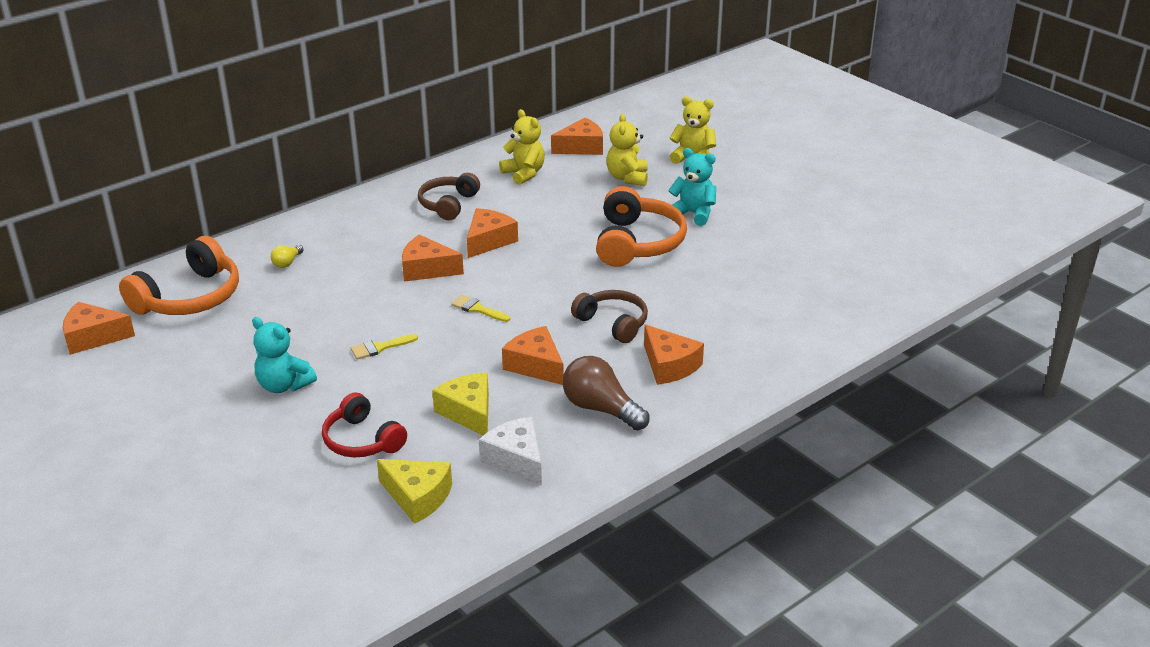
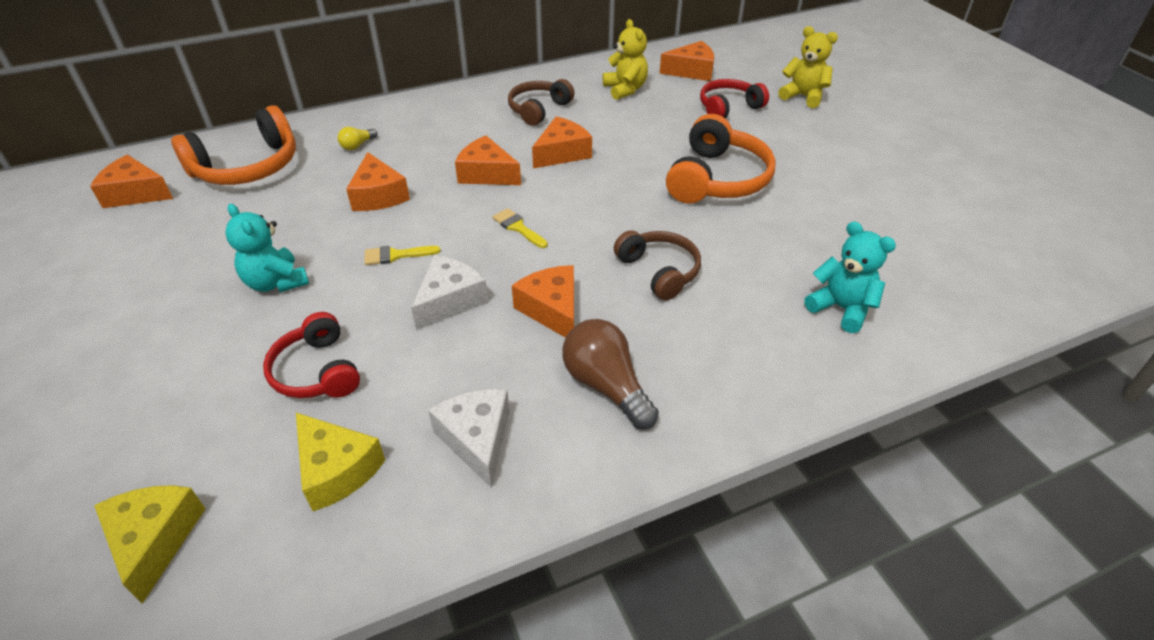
camera: 15 degrees right, 10 degrees up
(446, 373) = (449, 300): none -> white cheese
(468, 412) = (451, 358): yellow cheese -> yellow cheese (154, 540)
(627, 178) = (728, 107): yellow teddy bear -> red headphones
(669, 366) = (708, 340): orange cheese -> orange cheese (378, 195)
(693, 214) = (788, 156): turquoise teddy bear -> turquoise teddy bear (841, 308)

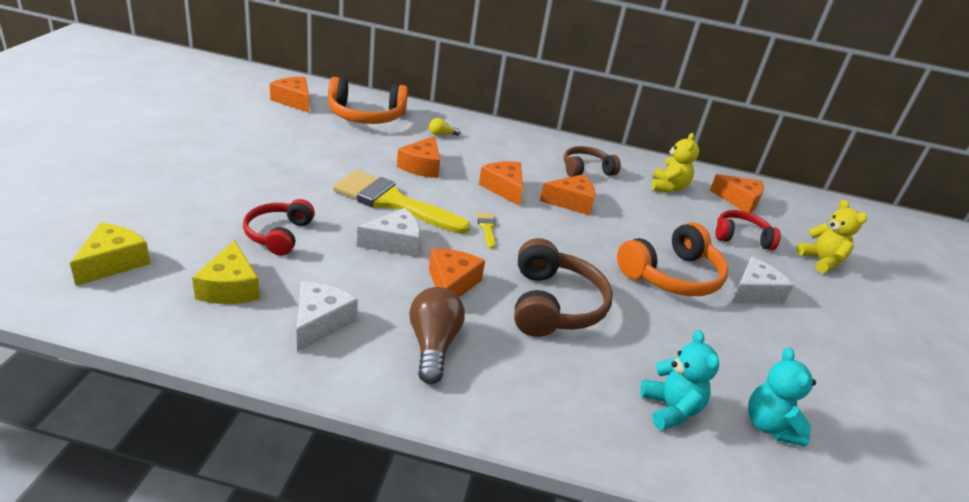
camera: 30 degrees right, 10 degrees down
(276, 282) = (311, 180): turquoise teddy bear -> turquoise teddy bear (769, 426)
(396, 255) = (393, 202): yellow brush -> yellow brush, size x2.50
(659, 271) = (554, 305): brown headphones -> brown headphones, size x1.54
(788, 156) = (754, 292): none -> white cheese

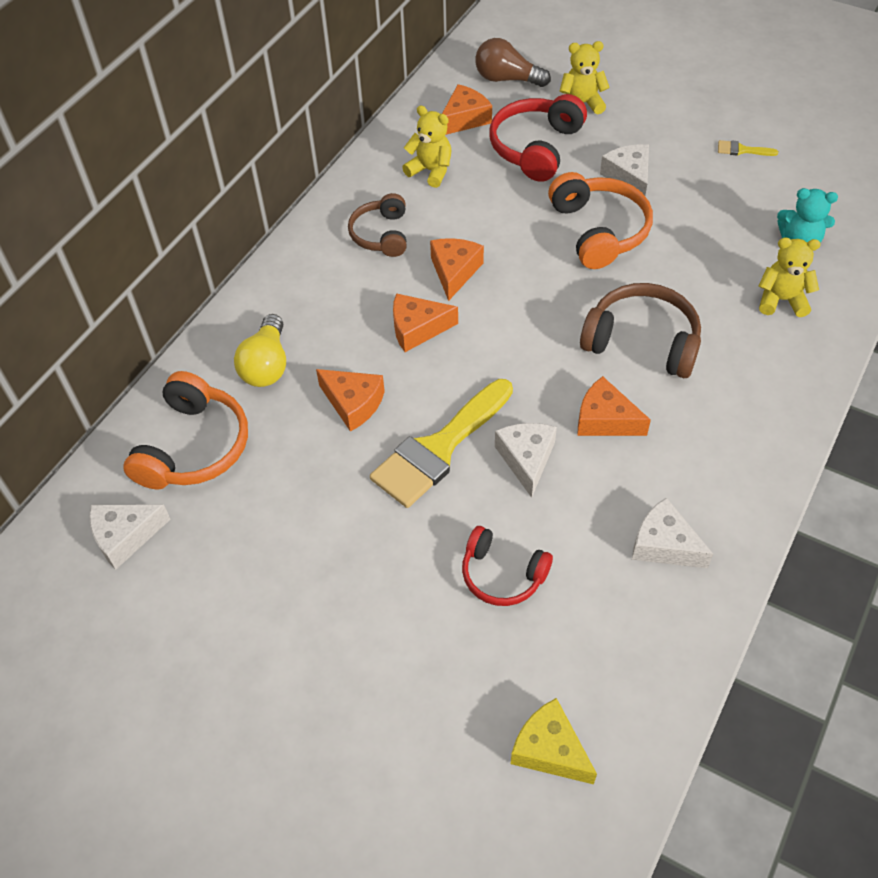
camera: 65 degrees left, 20 degrees up
(230, 287) = (603, 626): yellow cheese -> none
(294, 101) = (125, 537): orange cheese -> white cheese
(433, 345) = (700, 453): brown light bulb -> brown light bulb (507, 79)
(441, 134) = (266, 365): yellow light bulb -> yellow light bulb, size x2.03
(487, 228) = (502, 365): yellow brush -> yellow brush (742, 150)
(670, 409) = (781, 300): turquoise teddy bear -> yellow teddy bear
(741, 237) = (535, 147): red headphones -> red headphones, size x1.54

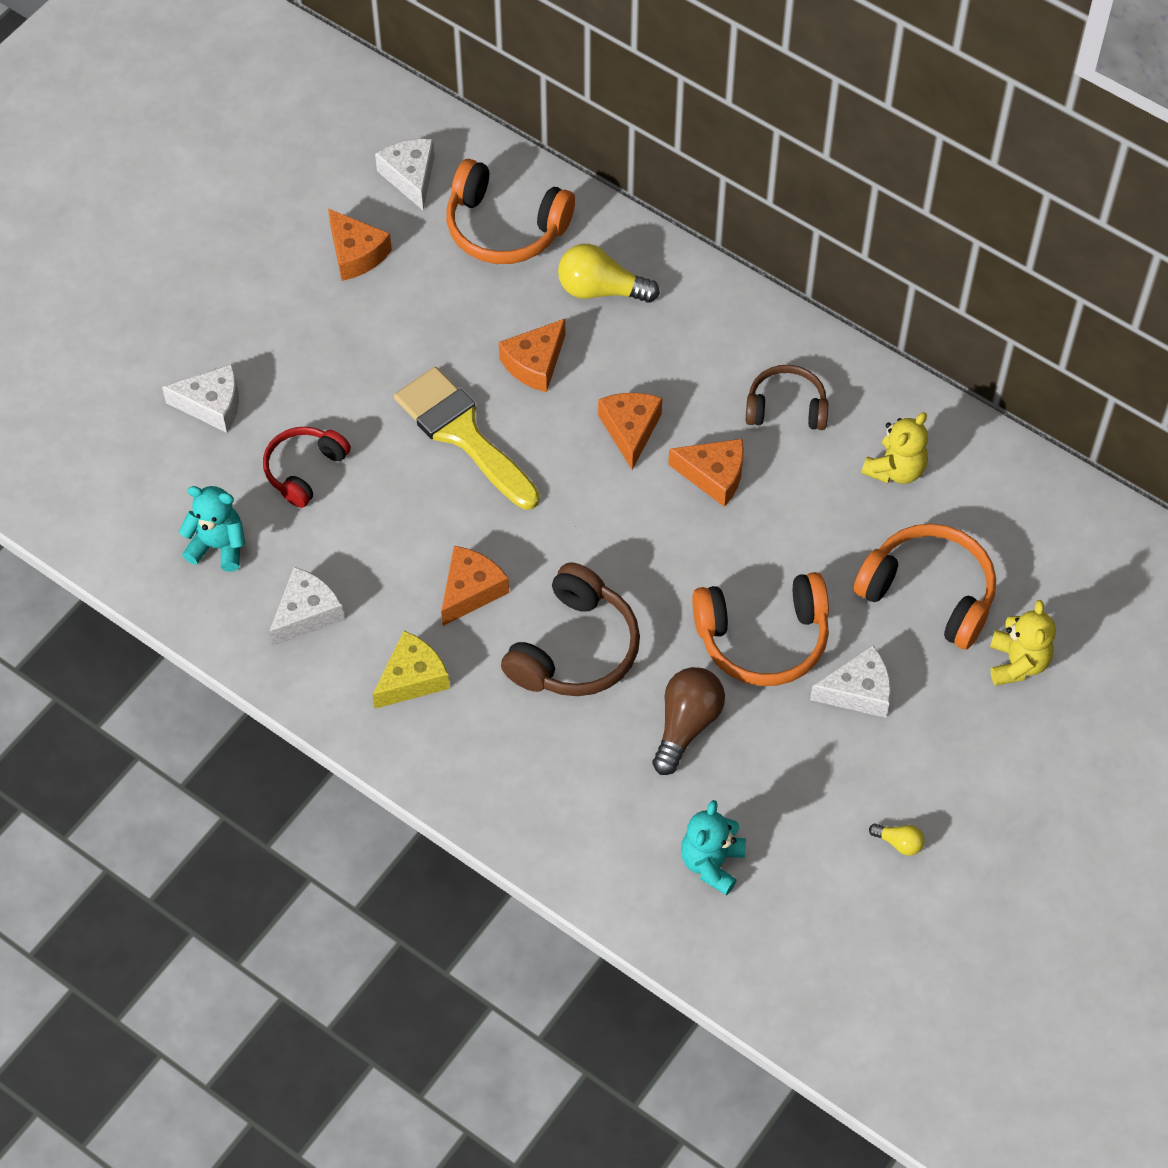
camera: 95 degrees right, 5 degrees up
(464, 119) = (996, 519): orange cheese -> orange cheese (356, 254)
(507, 79) = (1080, 580): brown light bulb -> brown light bulb (686, 725)
(526, 459) = (433, 509): white cheese -> white cheese (212, 405)
(535, 147) = (929, 593): red headphones -> orange headphones
(549, 750) = (126, 482): yellow cheese -> yellow cheese (412, 678)
(608, 638) = (218, 546): none -> turquoise teddy bear
(742, 150) = (899, 843): yellow brush -> yellow light bulb
(781, 300) = (616, 814): yellow teddy bear -> none

